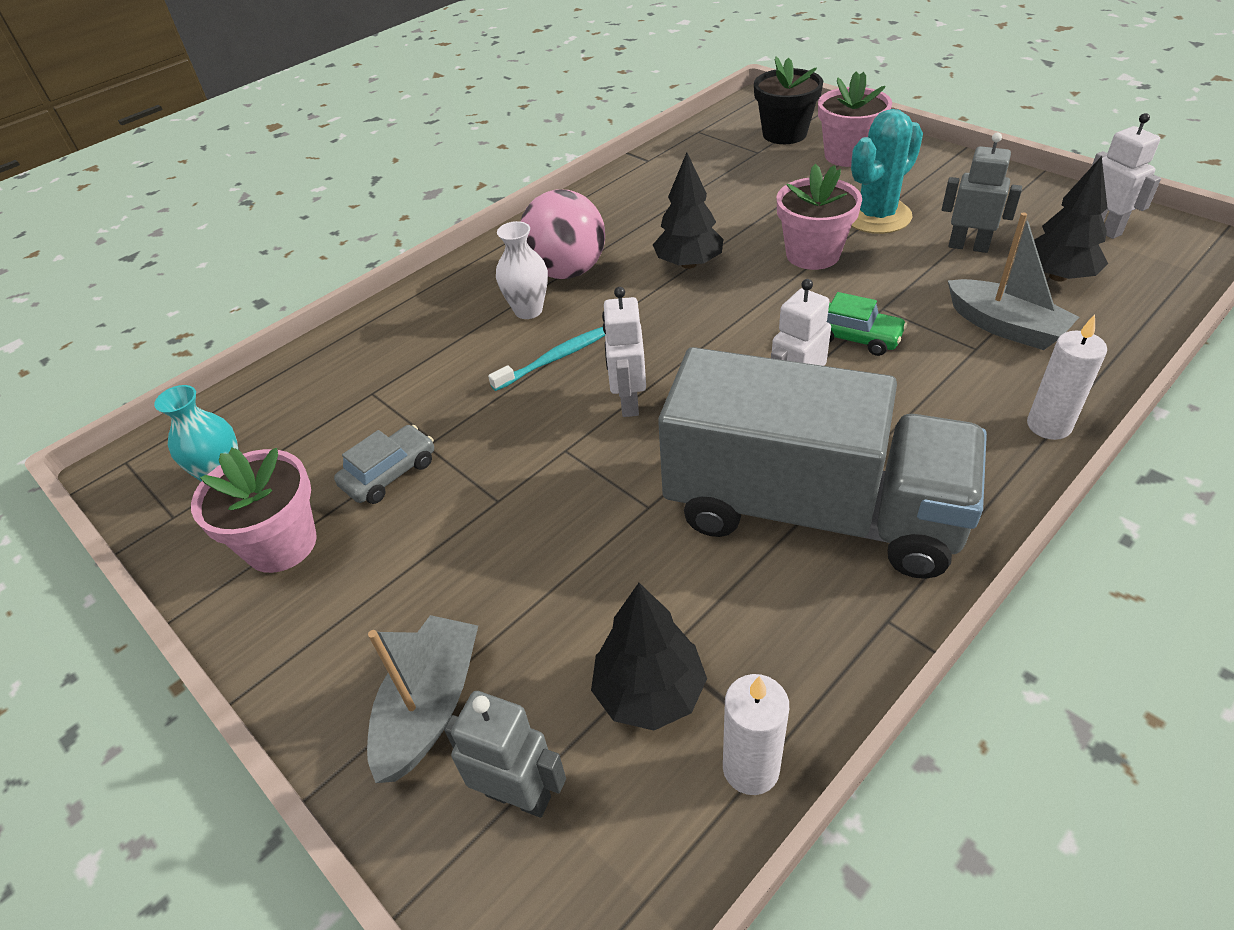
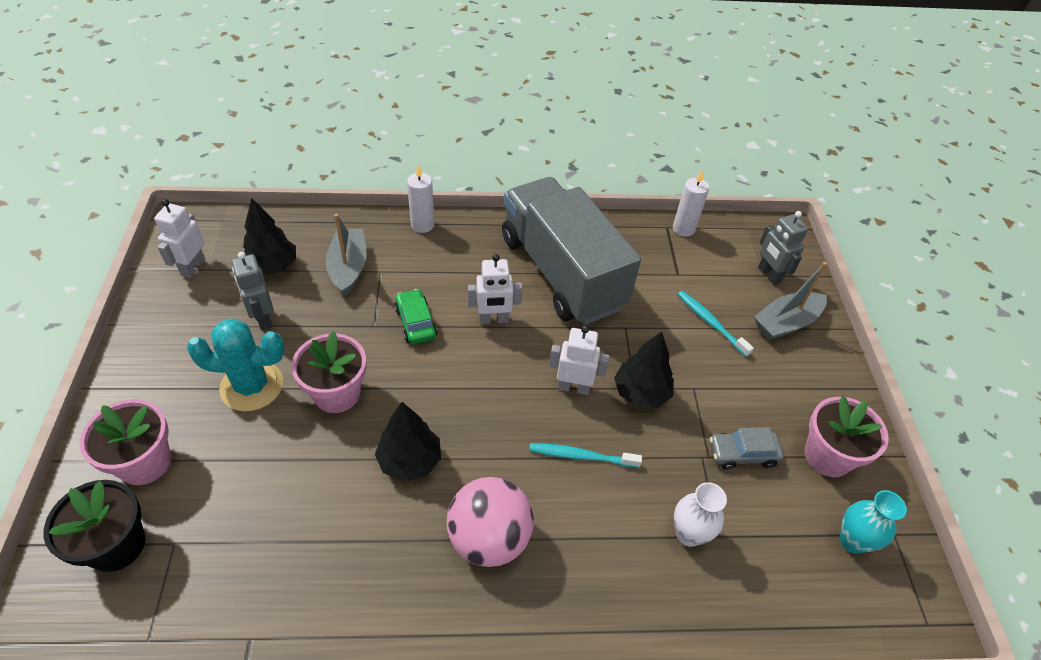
camera: 145 degrees left, 5 degrees up
(528, 310) = (555, 520): white vase -> white vase (689, 534)
(545, 606) = (711, 323): none -> turquoise toothbrush
(628, 402) = (573, 387): white robot -> white robot turned 120 degrees counterclockwise
(650, 692) = (696, 267): black tree -> black tree (641, 393)

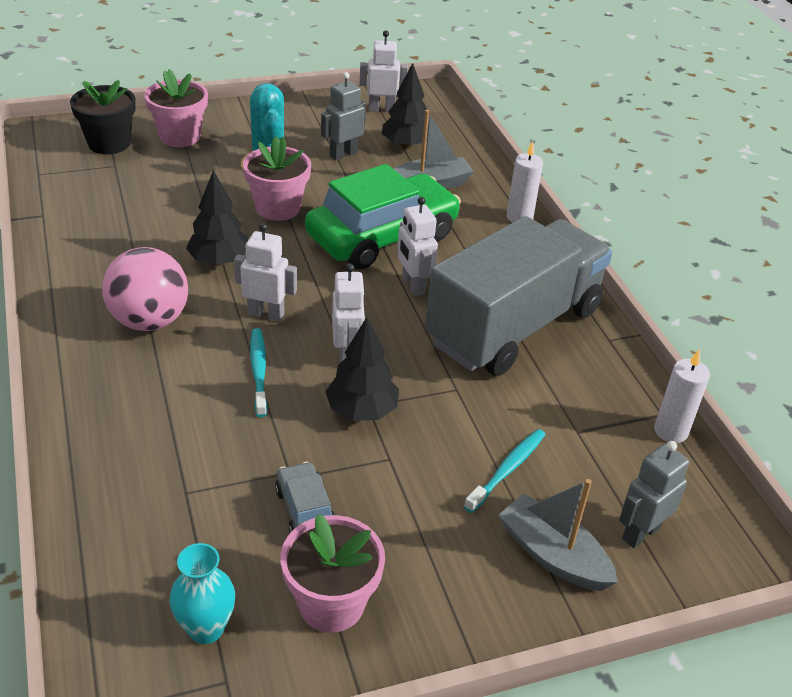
camera: 75 degrees right, 10 degrees down
(415, 322) = (382, 236): green car -> green car, size x2.27
(504, 436) = (266, 314): none -> white robot
(689, 534) = (183, 465): white vase -> none

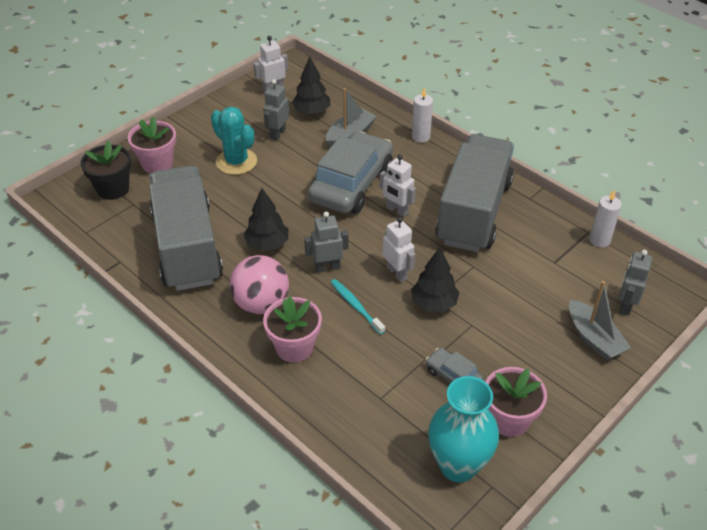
camera: 25 degrees left, 5 degrees up
(128, 229) = (187, 247): none -> grey truck
(206, 628) = (458, 465): turquoise vase -> turquoise vase, size x1.74
(266, 314) = (327, 267): white robot -> grey robot
(278, 208) = (270, 191): pink flower pot -> pink flower pot (294, 347)
(382, 236) = (351, 184): green car -> grey car
(507, 470) = (536, 302): turquoise toothbrush -> none
(552, 555) = (594, 338): grey boat -> grey boat turned 135 degrees counterclockwise

